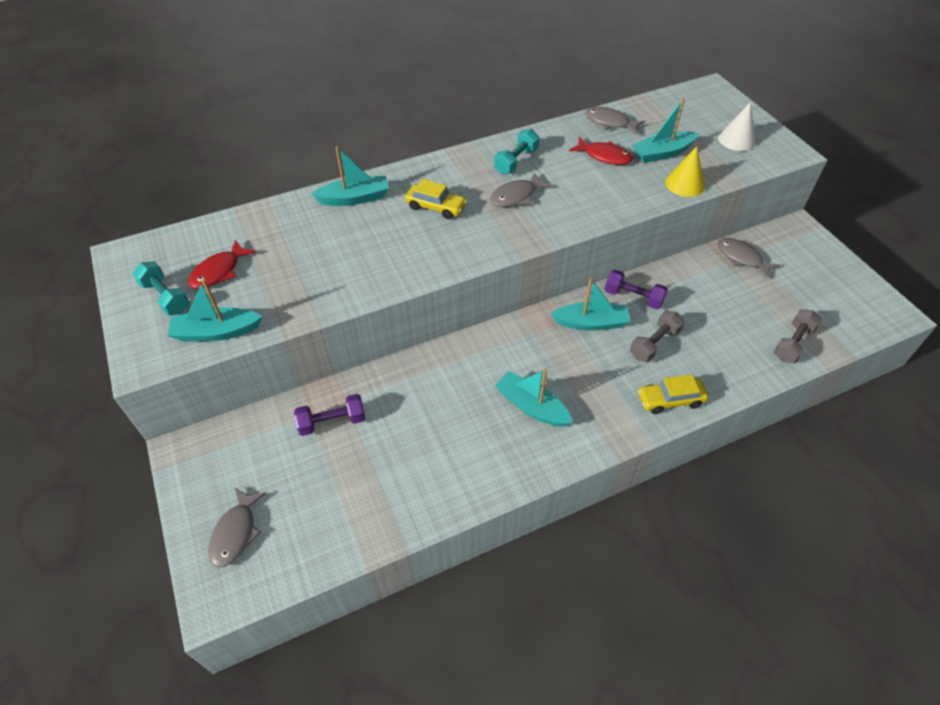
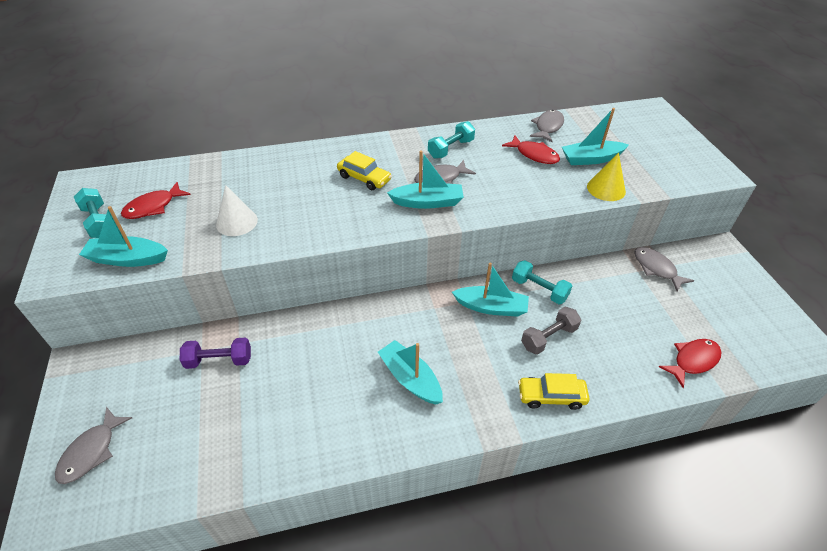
camera: 10 degrees right, 5 degrees down
(355, 198) = (295, 161): turquoise boat -> turquoise boat (428, 202)
(609, 122) = (548, 127): grey fish -> grey fish turned 75 degrees clockwise
(633, 297) = (539, 289): purple dumbbell -> turquoise dumbbell
(736, 140) = (667, 156): white cone -> white cone (236, 222)
(793, 344) = (693, 361): grey dumbbell -> red fish

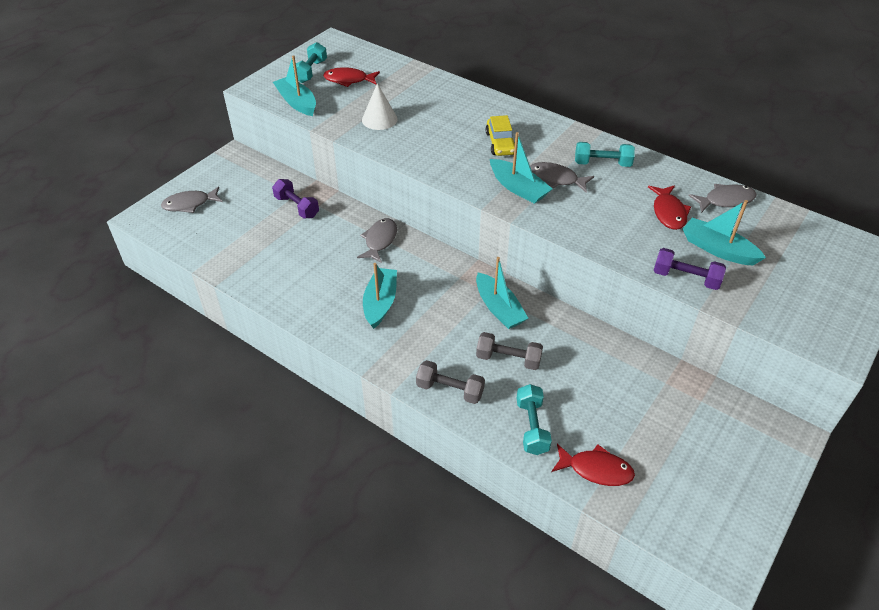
camera: 50 degrees right, 0 degrees up
(539, 289) = (555, 327): turquoise dumbbell -> turquoise dumbbell (532, 427)
(551, 396) = (450, 390): yellow car -> grey dumbbell
(606, 189) = (686, 278): yellow cone -> purple dumbbell
(656, 269) = (687, 395): grey fish -> grey fish (380, 240)

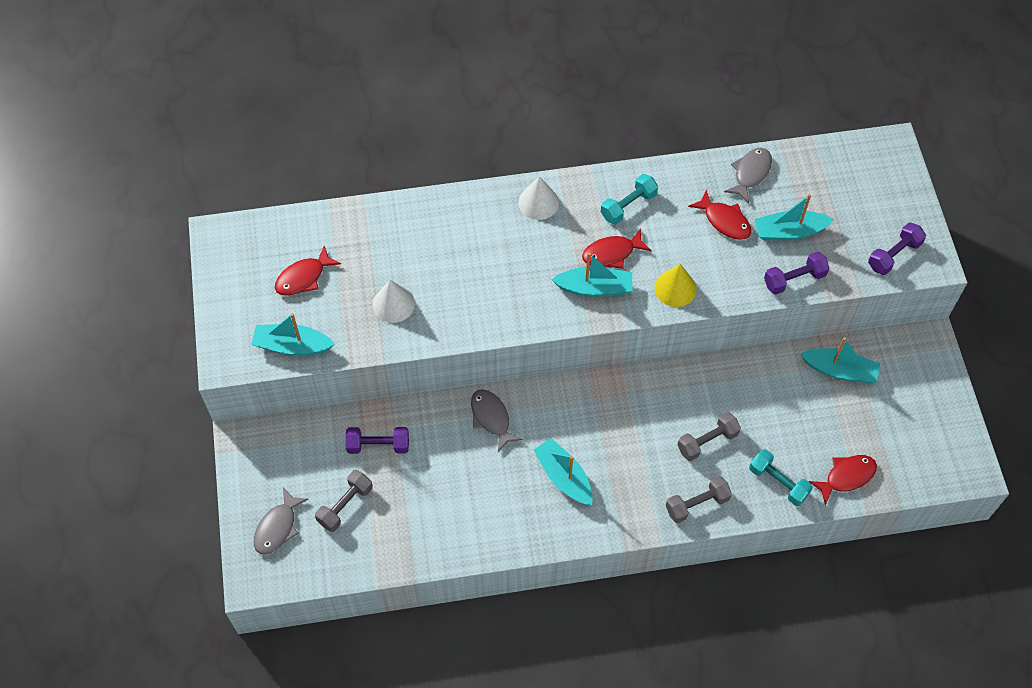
camera: 45 degrees left, 15 degrees up
(237, 220) = (345, 505): none -> grey dumbbell
(310, 71) = (252, 296): turquoise dumbbell -> none
(499, 308) = (654, 402): turquoise boat -> turquoise boat (839, 370)
(500, 143) = (526, 248): yellow car -> none
(540, 128) = (538, 202): none -> white cone
(556, 179) = (612, 253): grey fish -> red fish
(578, 224) = (675, 288): none -> yellow cone
(802, 320) = (894, 255): none -> purple dumbbell

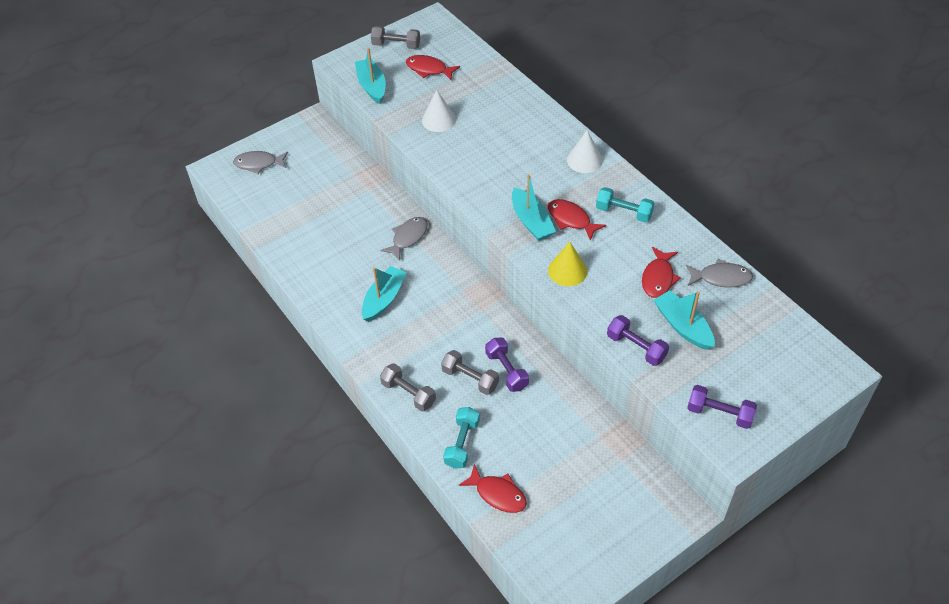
camera: 65 degrees right, 10 degrees down
(345, 505) = (293, 189): grey dumbbell -> grey dumbbell (396, 45)
(378, 445) = (349, 187): purple dumbbell -> purple dumbbell (506, 371)
(839, 370) = (602, 450): turquoise boat -> none

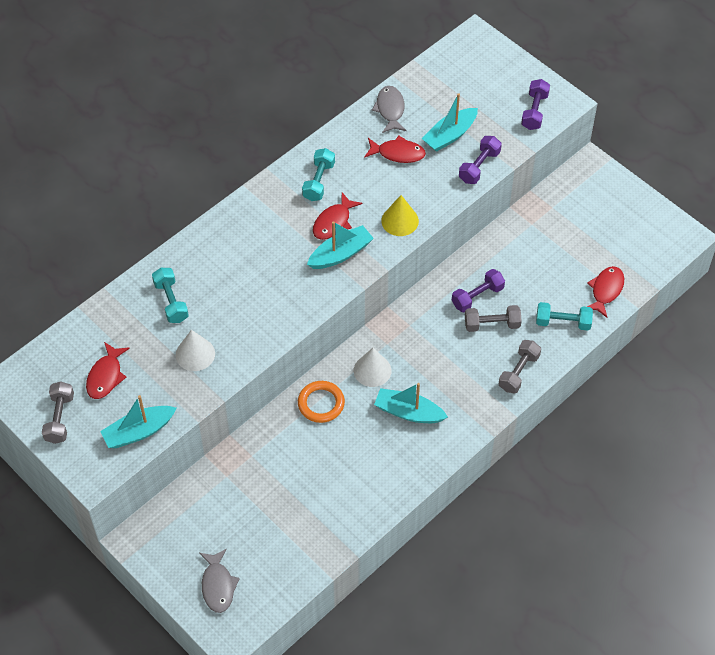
camera: 100 degrees left, 5 degrees up
(408, 237) = (321, 403): grey fish -> orange ring
(470, 378) = (492, 324): grey dumbbell -> grey dumbbell turned 60 degrees clockwise
(496, 107) = (171, 301): none -> turquoise dumbbell
(584, 160) = (248, 216): white cone -> white cone (372, 370)

